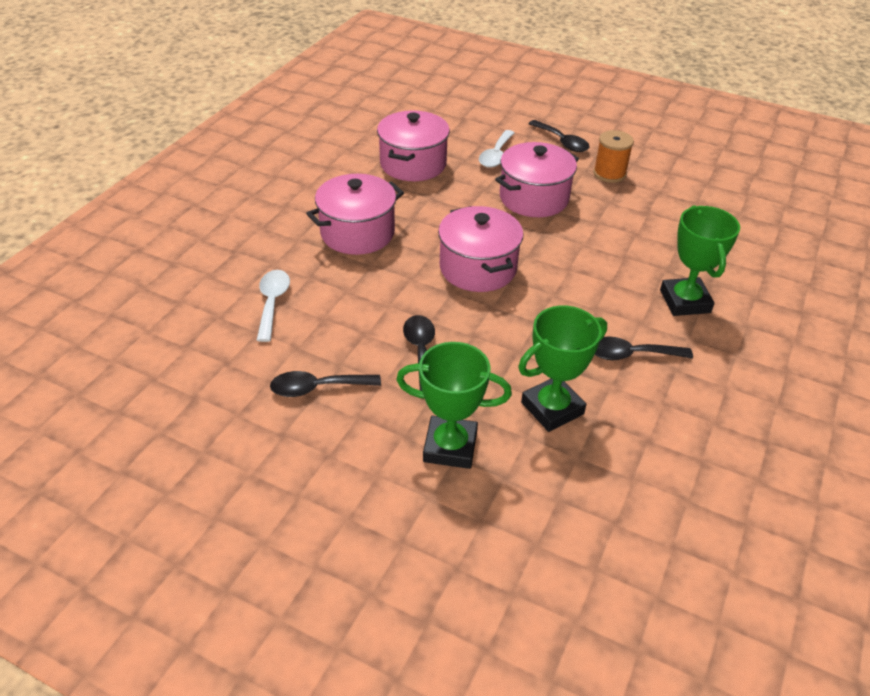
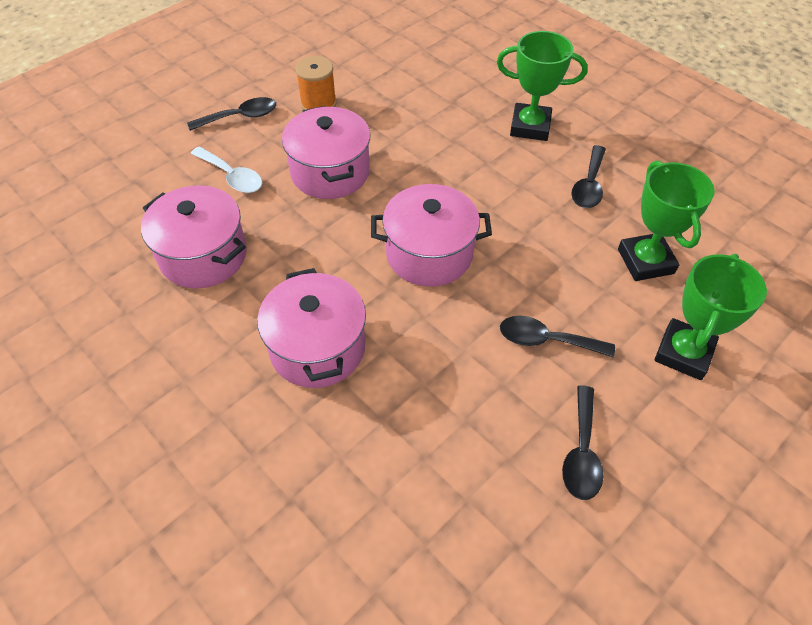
camera: 70 degrees left, 10 degrees up
(272, 302) = (419, 472): white spoon -> none

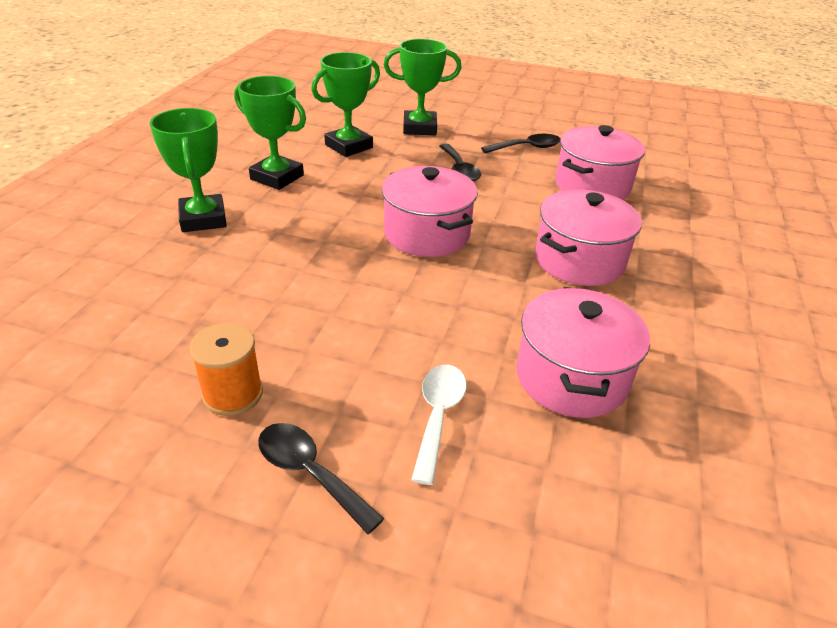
camera: 120 degrees left, 15 degrees down
(330, 172) = (366, 330): pink pot -> pink pot (592, 186)
(589, 185) = (277, 177): black spoon -> green trophy

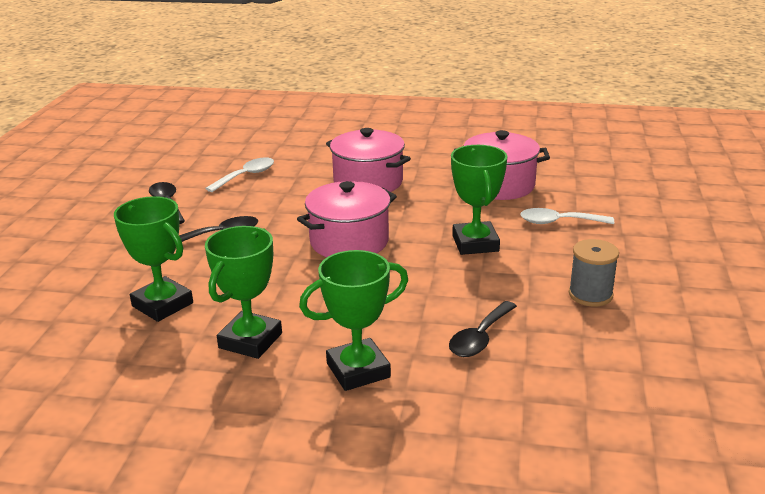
camera: 95 degrees left, 10 degrees down
(233, 394) = (590, 294): orange spool -> grey spool
(309, 472) = (631, 256): black spoon -> black spoon (480, 338)
(419, 128) = (110, 264): green trophy -> green trophy (475, 243)
(592, 186) = (246, 176): pink pot -> white spoon

